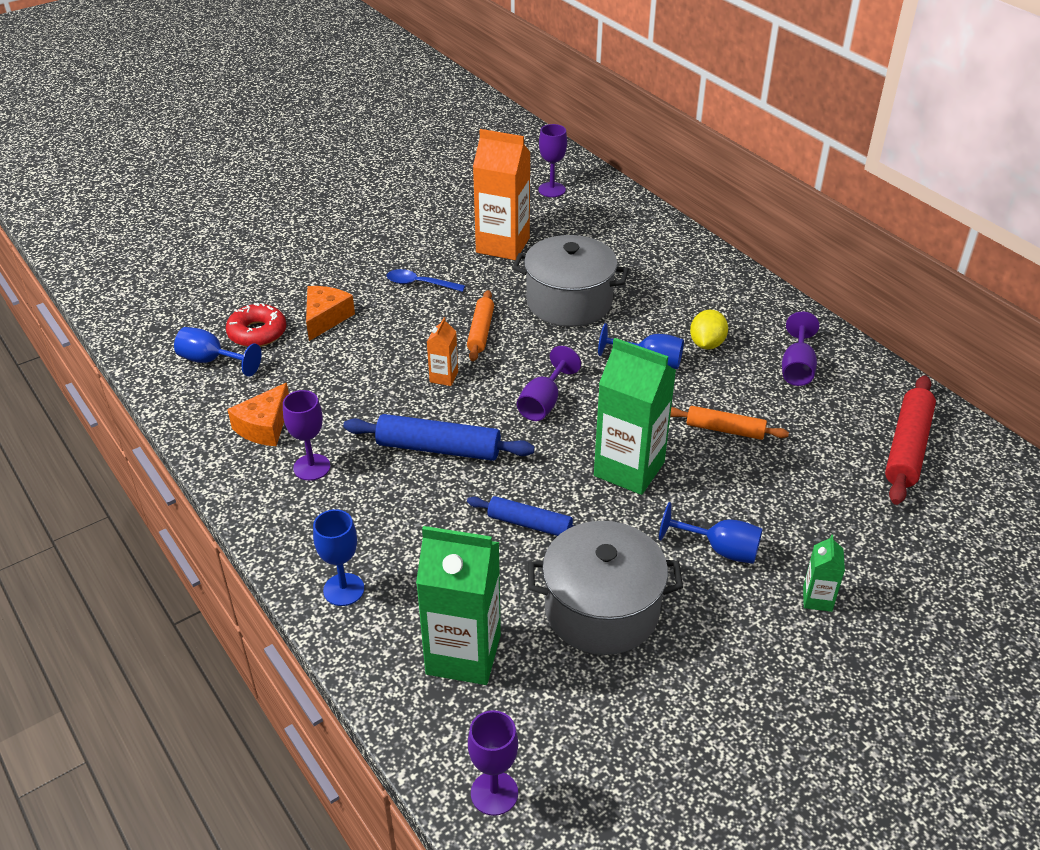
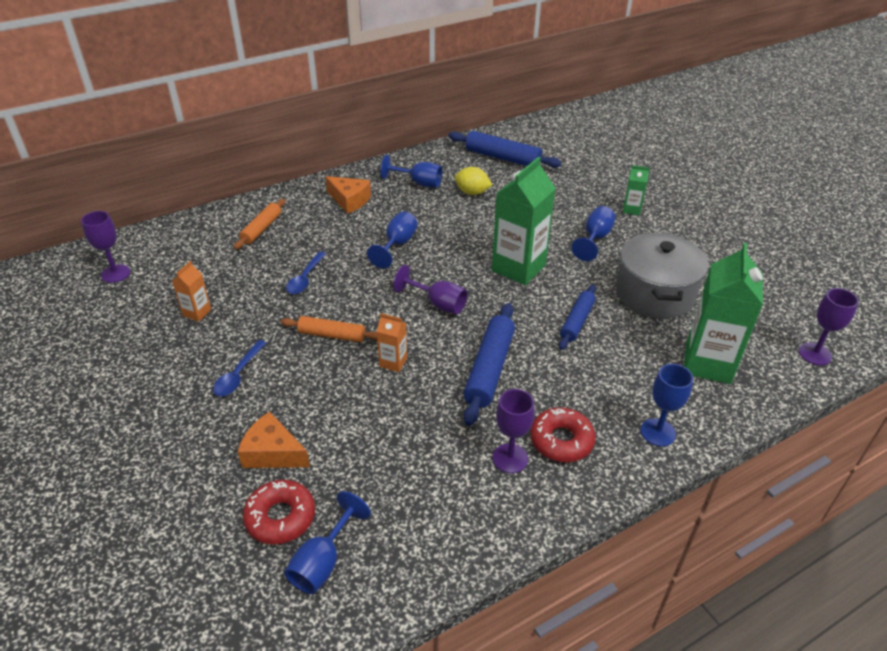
camera: 85 degrees left, 0 degrees up
(264, 426) = (447, 500): orange cheese -> orange cheese (349, 200)
(334, 506) = (561, 440): none -> red donut
(503, 245) = (197, 312): orange carton -> orange carton, size x0.47
(569, 302) = (305, 278): grey pot -> blue spoon
(706, 344) = (382, 216): yellow lemon -> yellow lemon (472, 192)
(725, 429) = (480, 221): orange rolling pin -> orange rolling pin (261, 229)
(797, 368) = (418, 183): purple goblet -> blue goblet
(907, 447) = (503, 157): red rolling pin -> blue rolling pin

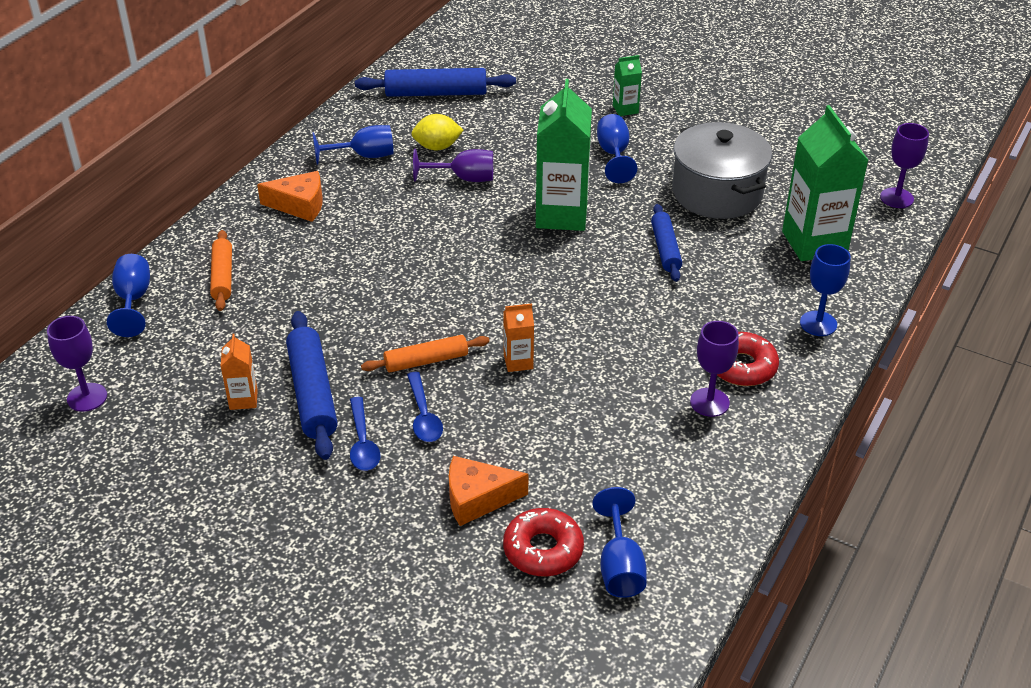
camera: 30 degrees left, 0 degrees up
(305, 278) = (335, 313): blue spoon -> blue spoon (423, 415)
(397, 245) = (406, 237): blue goblet -> blue goblet (133, 300)
(438, 304) = (510, 284): purple goblet -> purple goblet (464, 178)
(489, 369) = (620, 329): blue rolling pin -> blue rolling pin (312, 393)

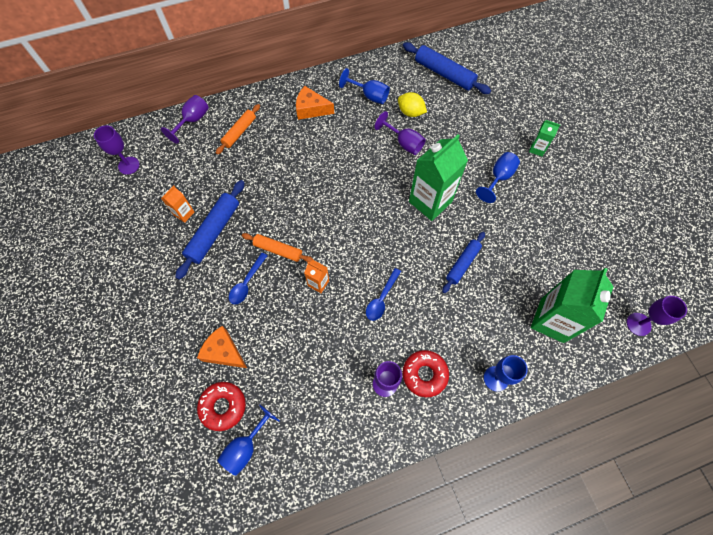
camera: 40 degrees right, 25 degrees up
(133, 300) = (192, 121): blue goblet -> purple goblet
(300, 205) = (311, 109): orange cheese -> orange cheese turned 150 degrees clockwise
(363, 442) = (208, 278): blue spoon -> blue spoon (381, 298)
(717, 193) = (530, 244): grey pot -> none

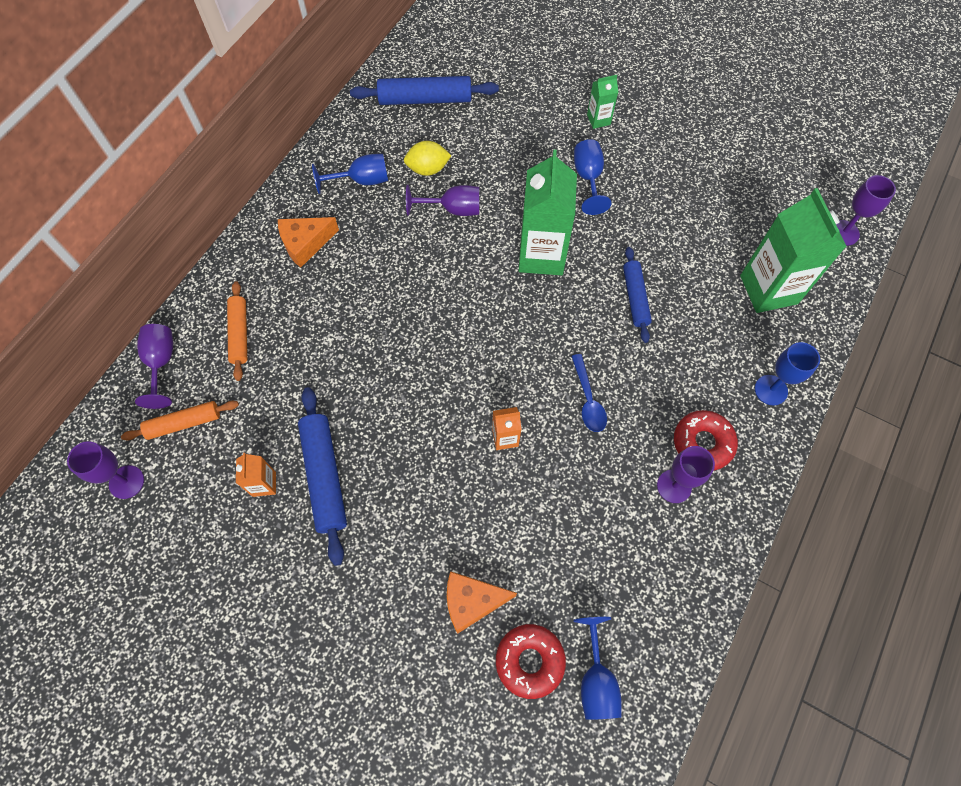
camera: 40 degrees left, 0 degrees up
(247, 283) = (423, 503): blue spoon -> none
(278, 250) = (423, 437): orange rolling pin -> orange rolling pin (184, 423)

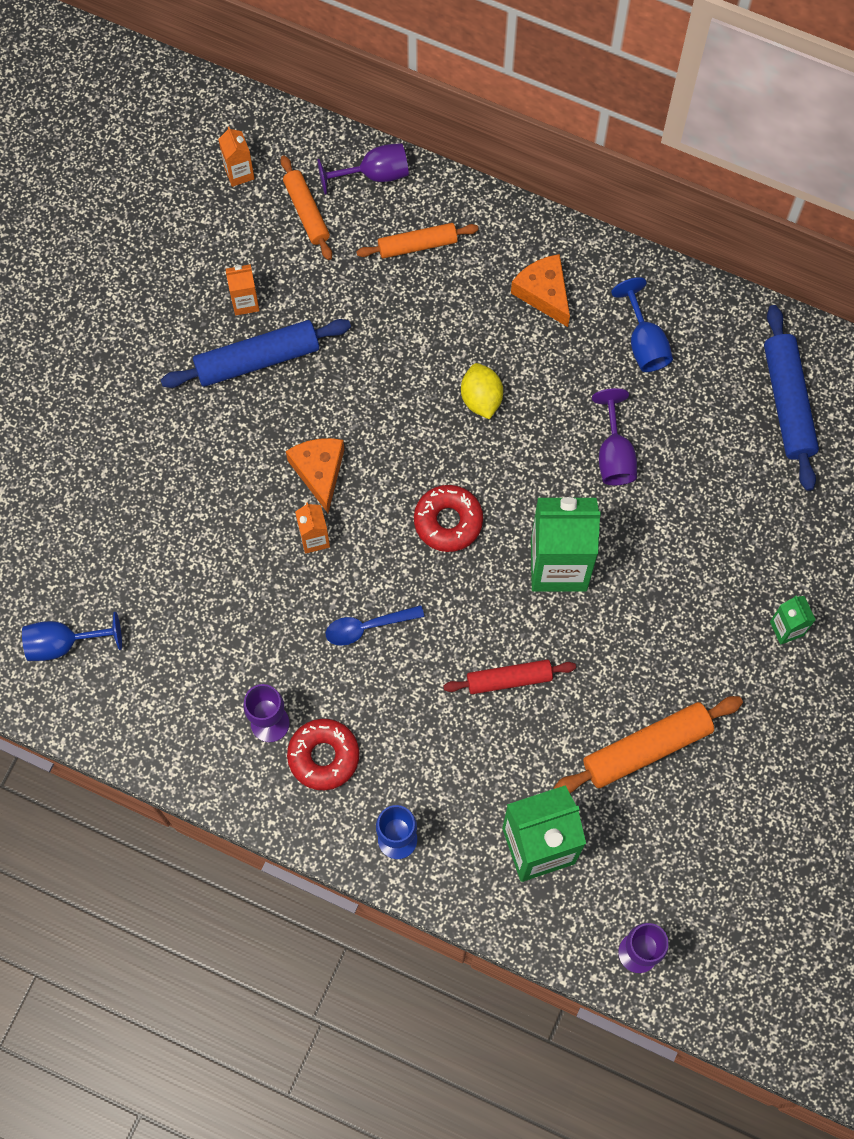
camera: 85 degrees right, 5 degrees up
(126, 482) = (239, 173): purple goblet -> orange carton
(428, 169) = (673, 418): yellow lemon -> yellow lemon (481, 398)
(472, 601) = (135, 519): orange cheese -> orange cheese (319, 472)
(529, 661) = (79, 579): red donut -> red donut (448, 521)
(588, 178) = (684, 618): blue goblet -> none
(635, 298) = (509, 679): blue rolling pin -> red rolling pin
(689, 212) = (646, 748): none -> orange rolling pin

